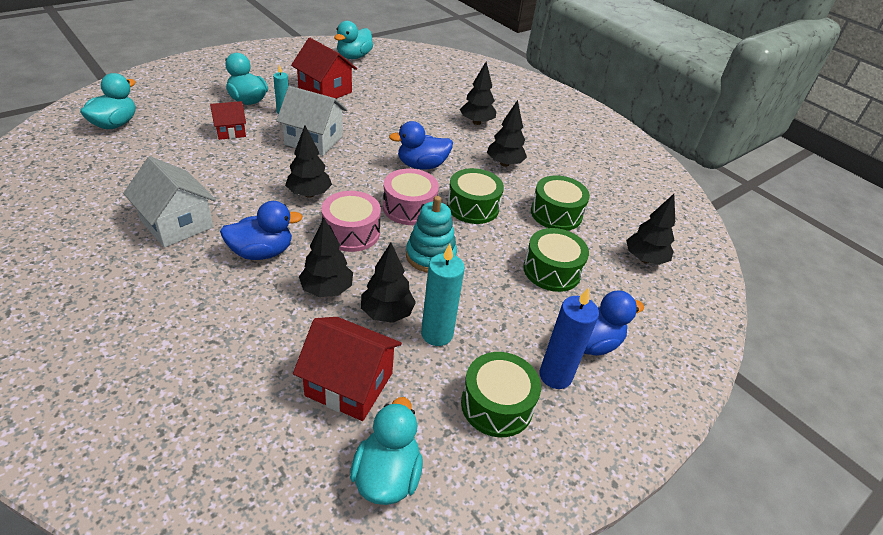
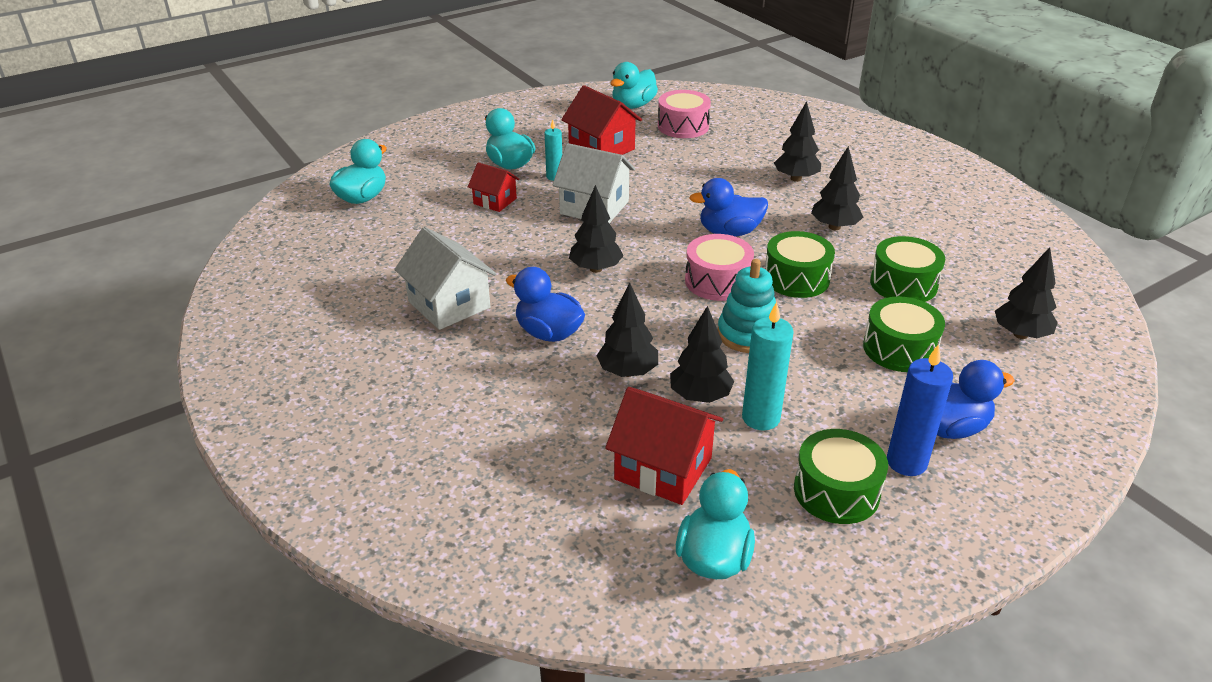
camera: 10 degrees right, 5 degrees down
(230, 131) = (495, 201): red house -> red house turned 45 degrees clockwise
(262, 252) = (548, 333): blue duck -> blue duck turned 135 degrees counterclockwise
(351, 232) = (650, 310): pink drum -> pink drum (683, 126)

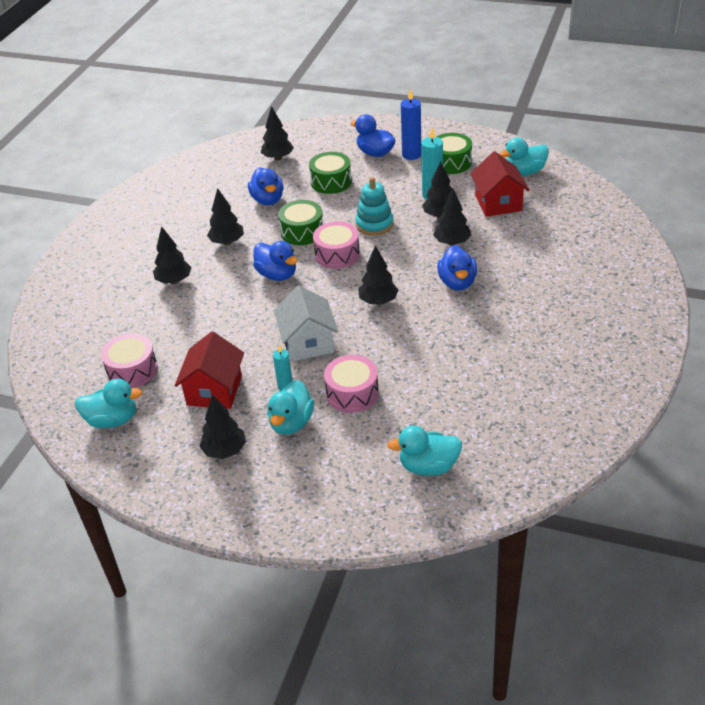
camera: 125 degrees left, 5 degrees up
(449, 304) = (483, 332): white house -> none
(495, 201) = (352, 393): red house -> pink drum
(527, 132) = (225, 451): none -> black tree
(903, 284) = (268, 200): green drum -> blue duck

